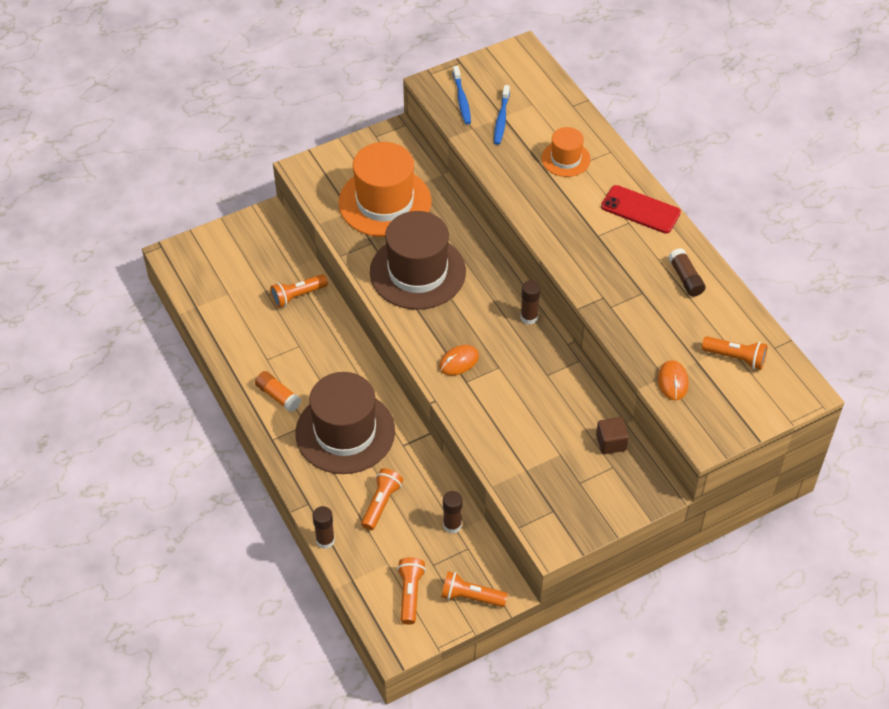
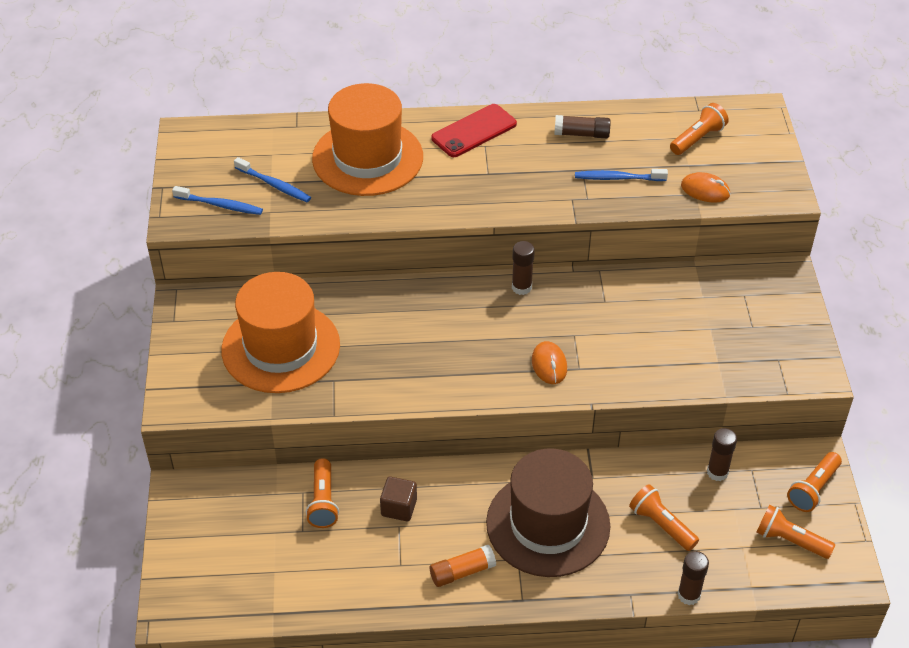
camera: 65 degrees left, 5 degrees down
(417, 272) = (403, 355): brown hat -> none
(565, 159) = (367, 158): orange hat -> orange hat, size x1.93
(611, 443) = (714, 285): brown cube -> brown cube (399, 507)
(648, 319) = (618, 178): none -> blue toothbrush

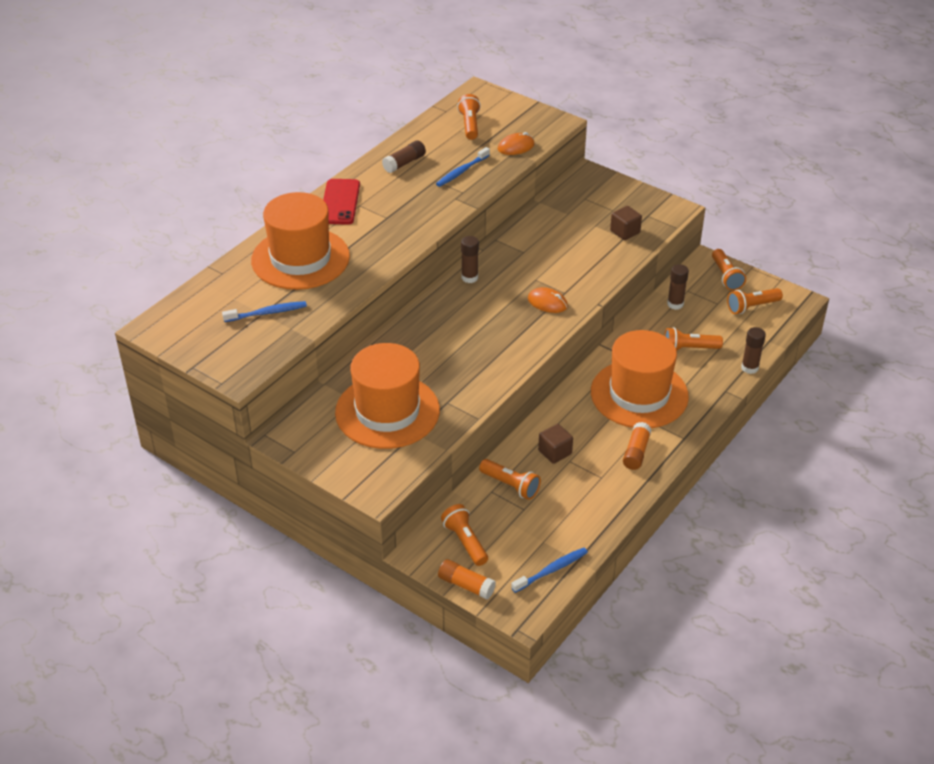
camera: 50 degrees left, 5 degrees down
(170, 548) = (466, 585): none -> orange glue stick
(220, 205) = (252, 348): blue toothbrush -> blue toothbrush (551, 570)
(222, 513) = (465, 541): none -> orange flashlight
(548, 524) = (639, 394): brown hat -> orange hat
(728, 357) = (625, 232): none -> brown cube

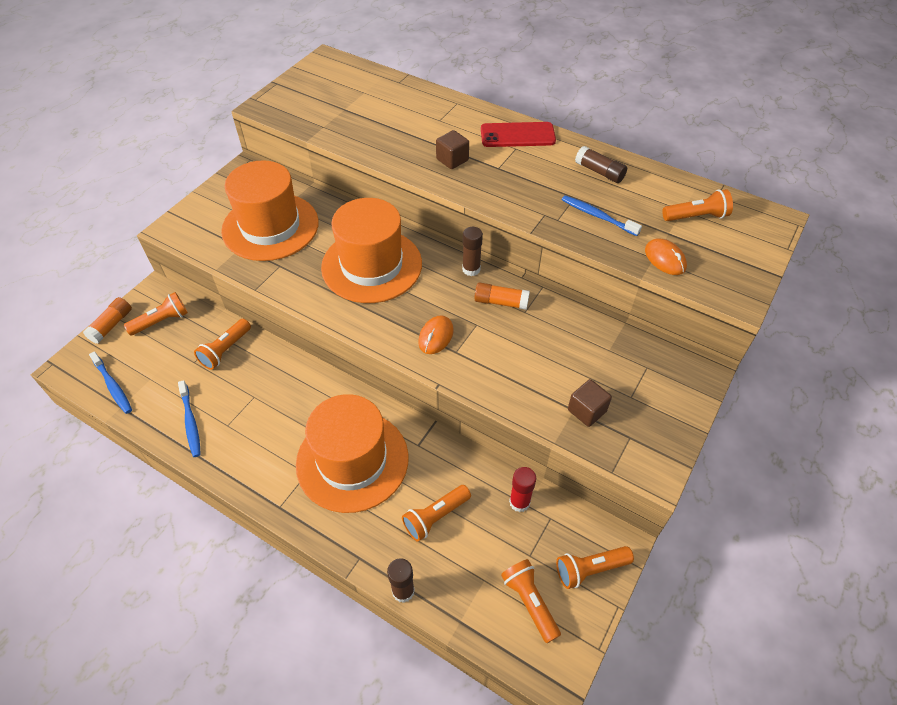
camera: 85 degrees right, 10 degrees up
(267, 313) = (344, 111): blue toothbrush -> blue toothbrush (191, 422)
(300, 258) = (424, 121): orange hat -> orange hat (372, 265)
(555, 452) = (266, 384): brown cube -> brown cube (452, 160)
(636, 452) = (260, 457): orange glue stick -> orange glue stick (501, 302)
(675, 304) = (519, 502): brown glue stick -> red glue stick
(689, 348) = (435, 517): orange flashlight -> orange flashlight turned 120 degrees counterclockwise

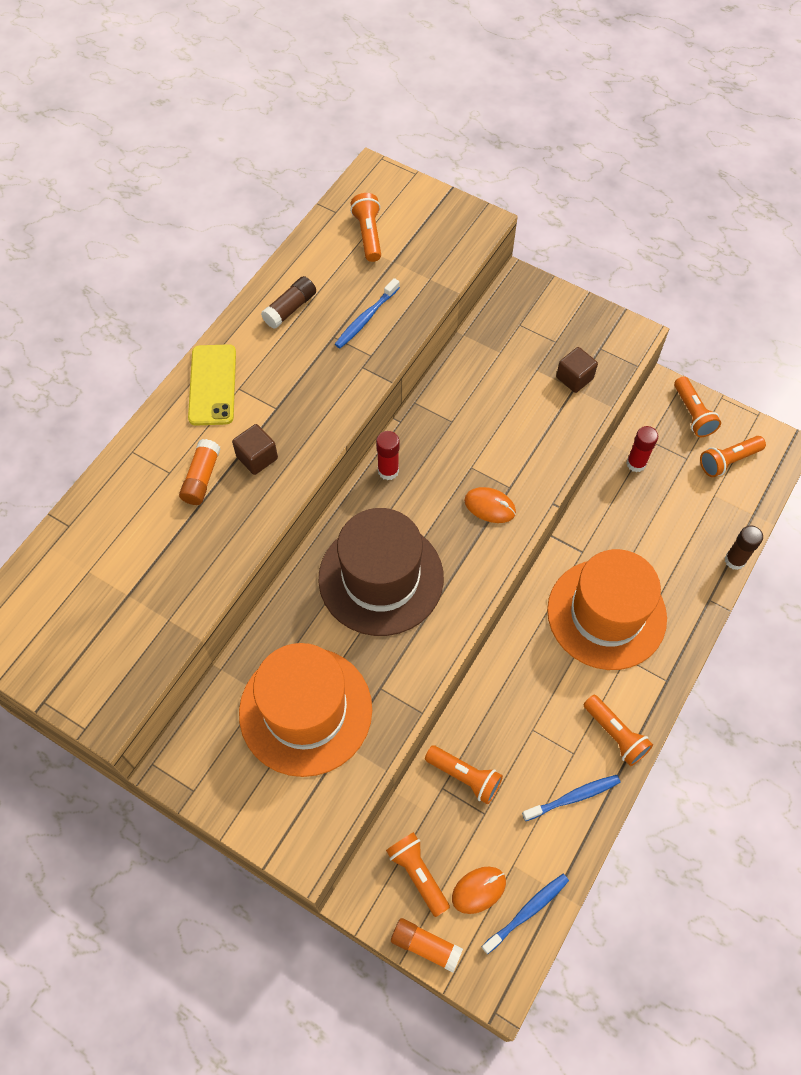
camera: 90 degrees left, 10 degrees up
(372, 265) = (381, 578): orange hat -> brown hat
(435, 517) = (659, 534): orange flashlight -> orange flashlight (615, 734)
(471, 269) = (388, 471): brown glue stick -> red glue stick
(501, 302) = (438, 443): orange glue stick -> orange glue stick (201, 478)
(517, 135) = (213, 385): red phone -> yellow phone
(665, 259) = (431, 270): orange mouse -> orange mouse (479, 890)

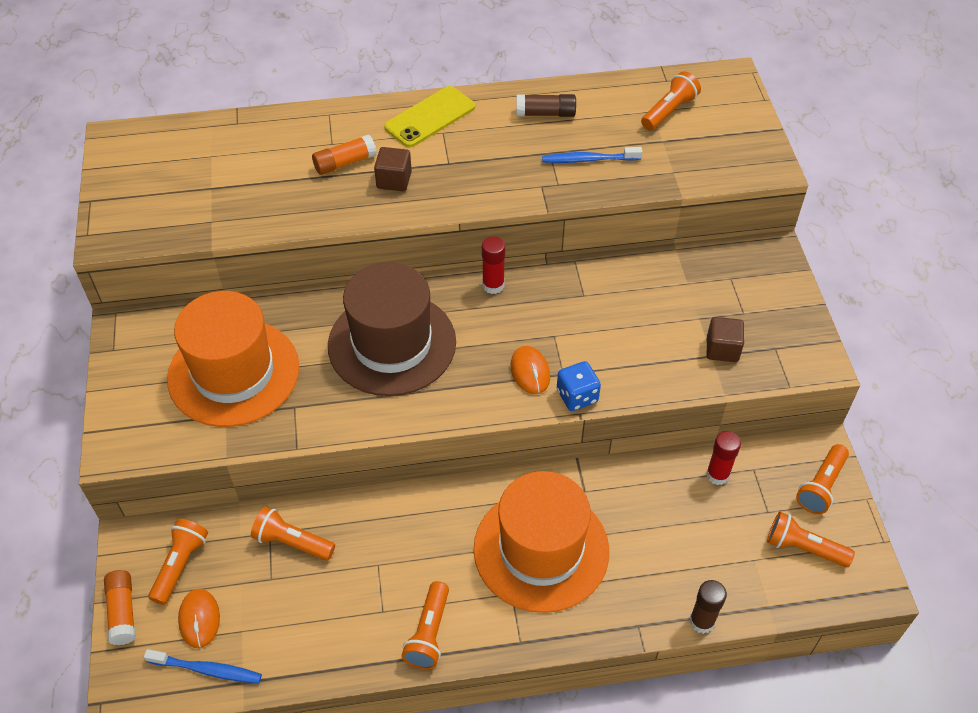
camera: 50 degrees right, 10 degrees down
(464, 776) = (292, 542): orange flashlight -> orange flashlight turned 120 degrees clockwise
(479, 890) = (199, 619): orange mouse -> orange mouse turned 60 degrees clockwise
(537, 493) = (577, 396): none -> blue dice
(573, 797) = (340, 637): blue toothbrush -> none

